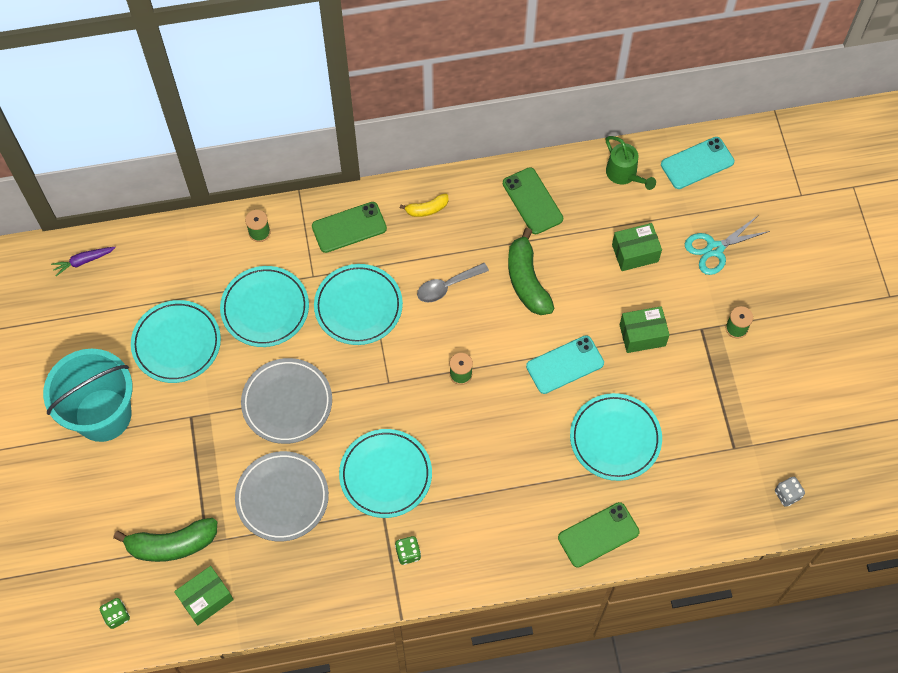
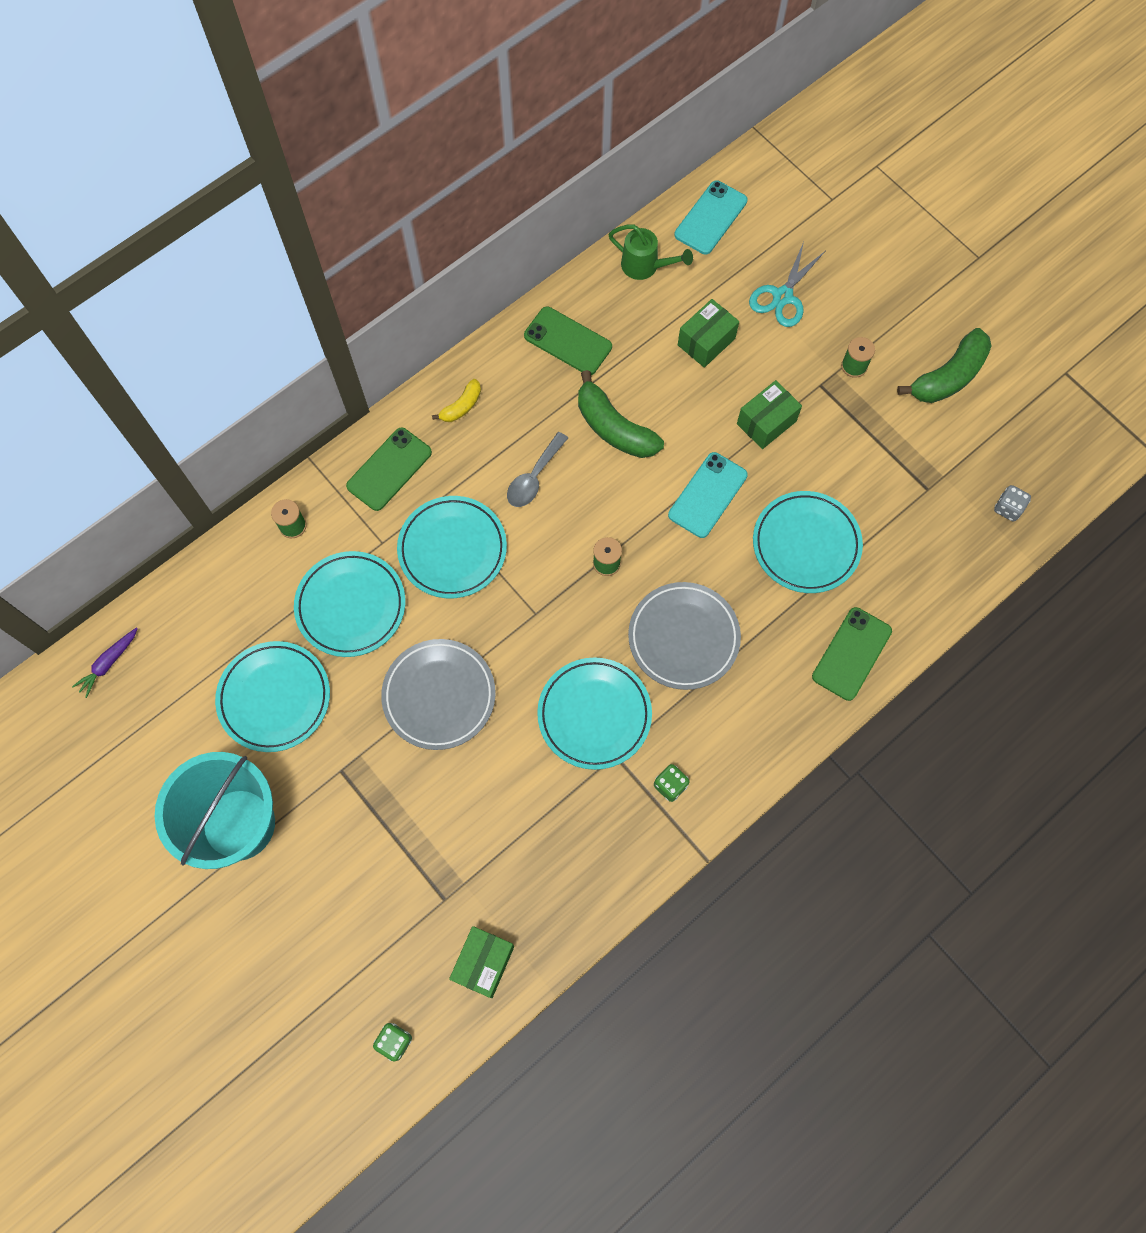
camera: 30 degrees left, 5 degrees up
(172, 544) = (407, 925): green banana -> green banana (948, 377)
(282, 498) = (498, 802): grey plate -> grey plate (683, 637)

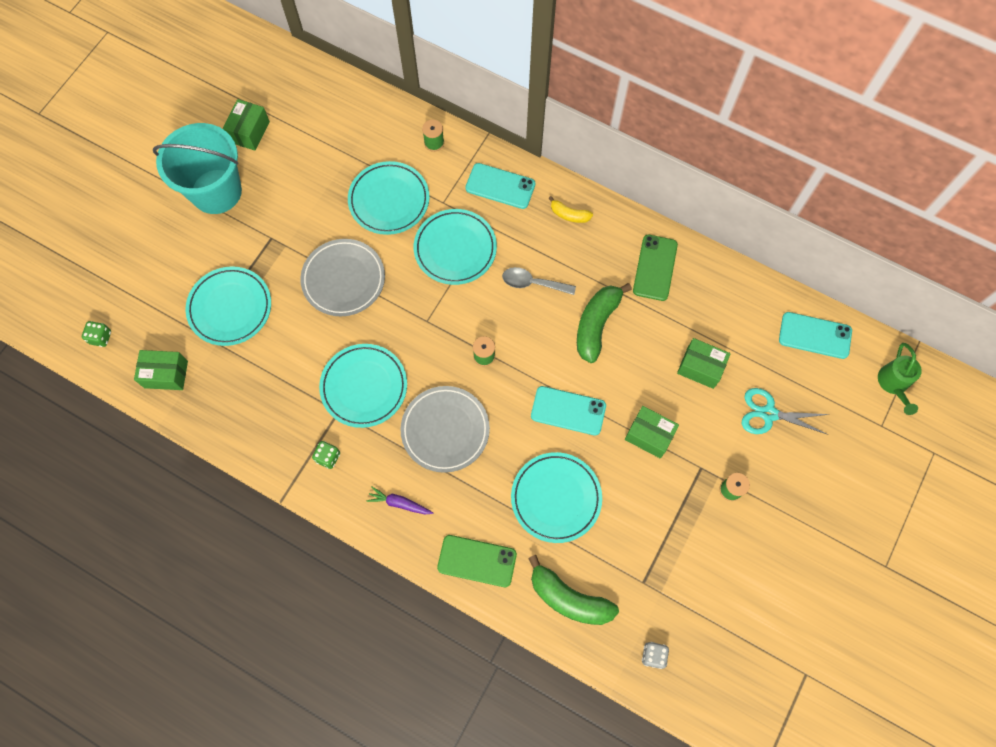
camera: 70 degrees right, 0 degrees up
(108, 663) = (299, 76): purple carrot -> purple carrot (399, 503)
(166, 754) = (249, 132): none -> green box
(274, 698) = (308, 179): turquoise plate -> turquoise plate (230, 308)
(389, 469) = (500, 186): green phone -> turquoise phone
(645, 266) = (746, 301): green watering can -> green watering can (893, 384)
(948, 377) = (755, 571): green banana -> green banana (568, 598)

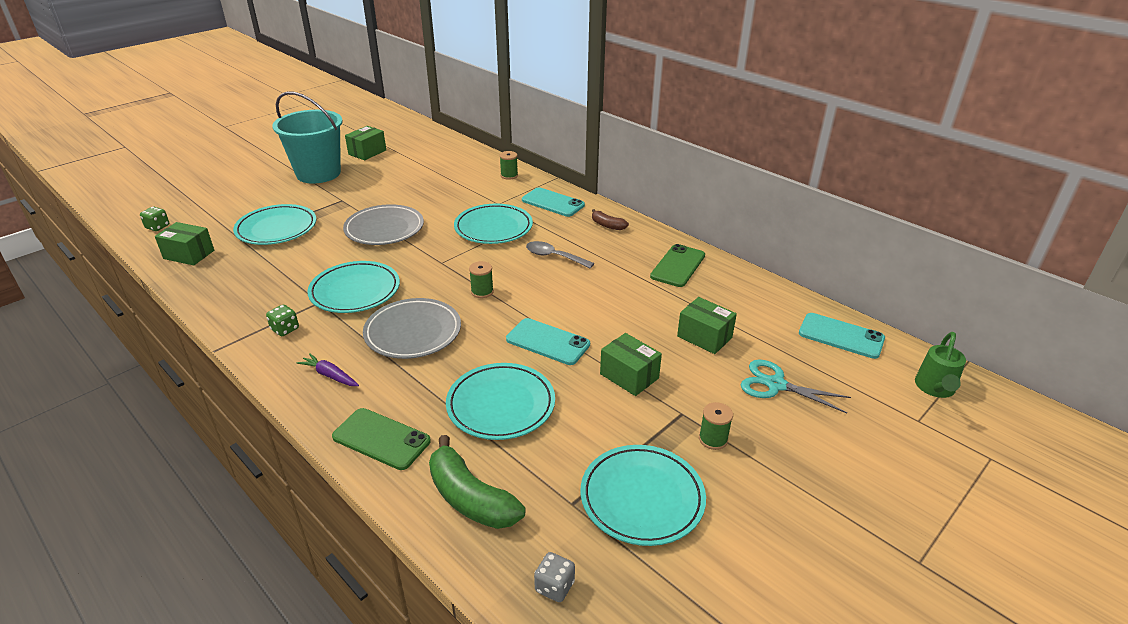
camera: 15 degrees right, 35 degrees down
(389, 200) = (453, 196): turquoise plate -> turquoise plate (642, 498)
(569, 215) = (607, 225): yellow banana -> brown banana
(596, 324) = (604, 290): green banana -> none

